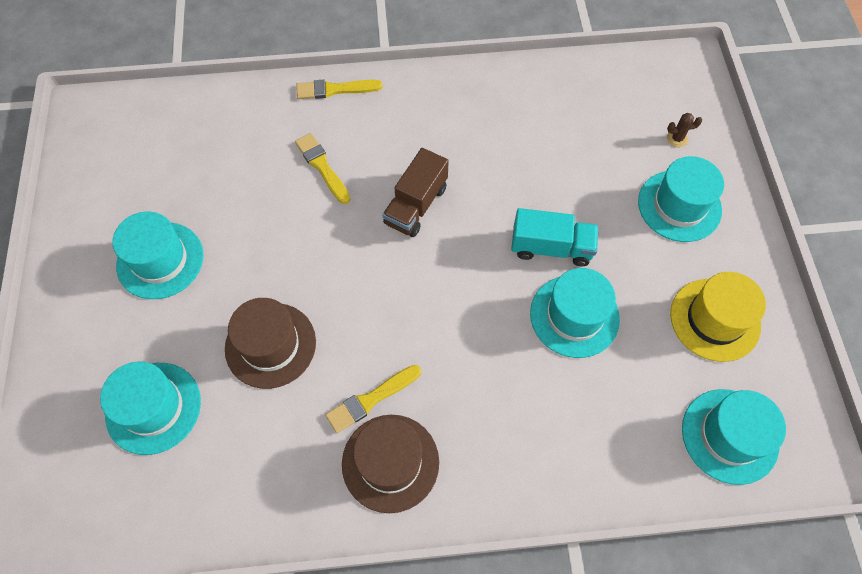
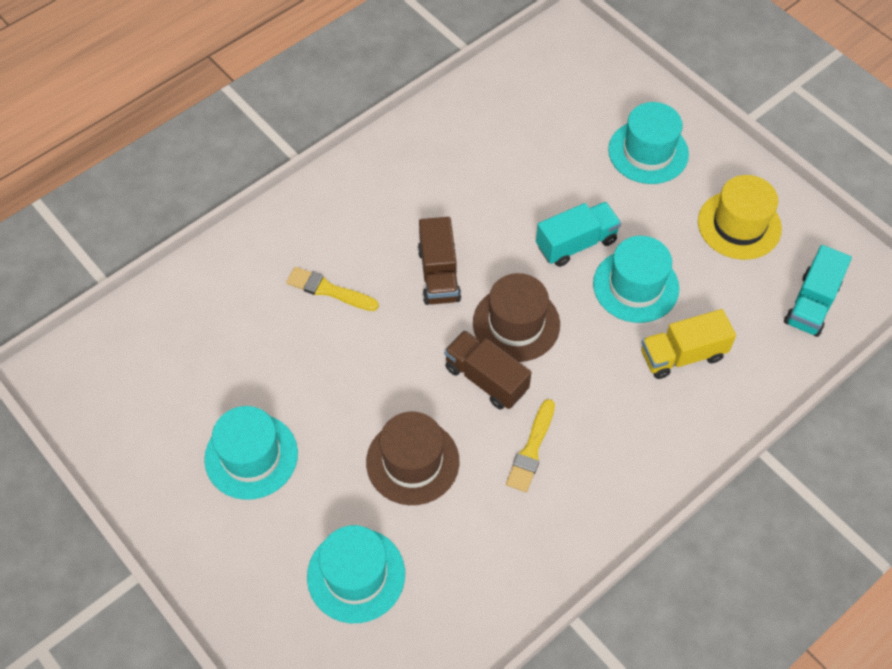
camera: 35 degrees left, 5 degrees down
(335, 90) = (282, 217): yellow brush -> none
(383, 315) = (486, 379): none -> brown truck
(390, 462) = (586, 486): brown hat -> brown hat (516, 323)
(567, 404) = (682, 355): none -> yellow truck
(677, 139) = (605, 98): brown cactus -> none
(729, 436) = (811, 304): turquoise hat -> turquoise truck

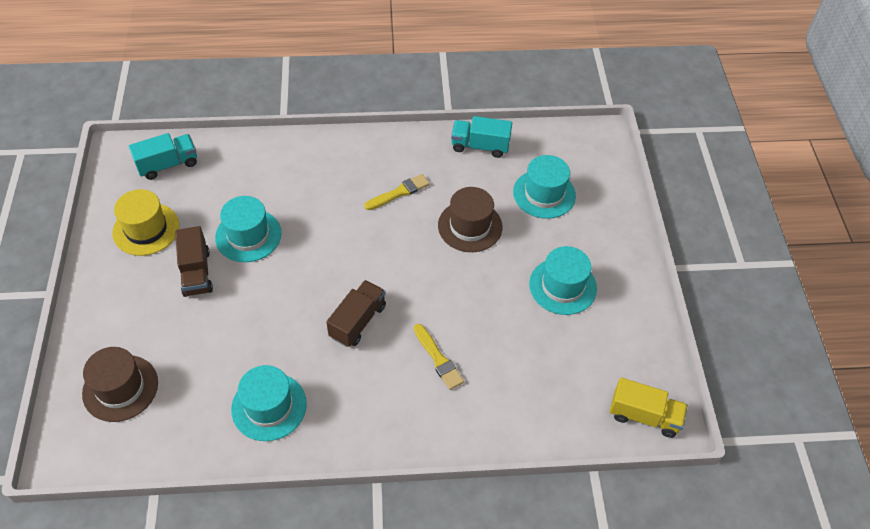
camera: 145 degrees left, 5 degrees down
(486, 379) = (389, 241): brown truck -> brown truck (196, 272)
(516, 323) = (340, 260): brown hat -> brown hat (120, 388)
(576, 243) = (253, 283): turquoise truck -> turquoise truck (480, 146)
(648, 152) = (136, 312): turquoise hat -> turquoise hat (269, 406)
(682, 355) = (268, 185): yellow truck -> yellow truck (644, 416)

